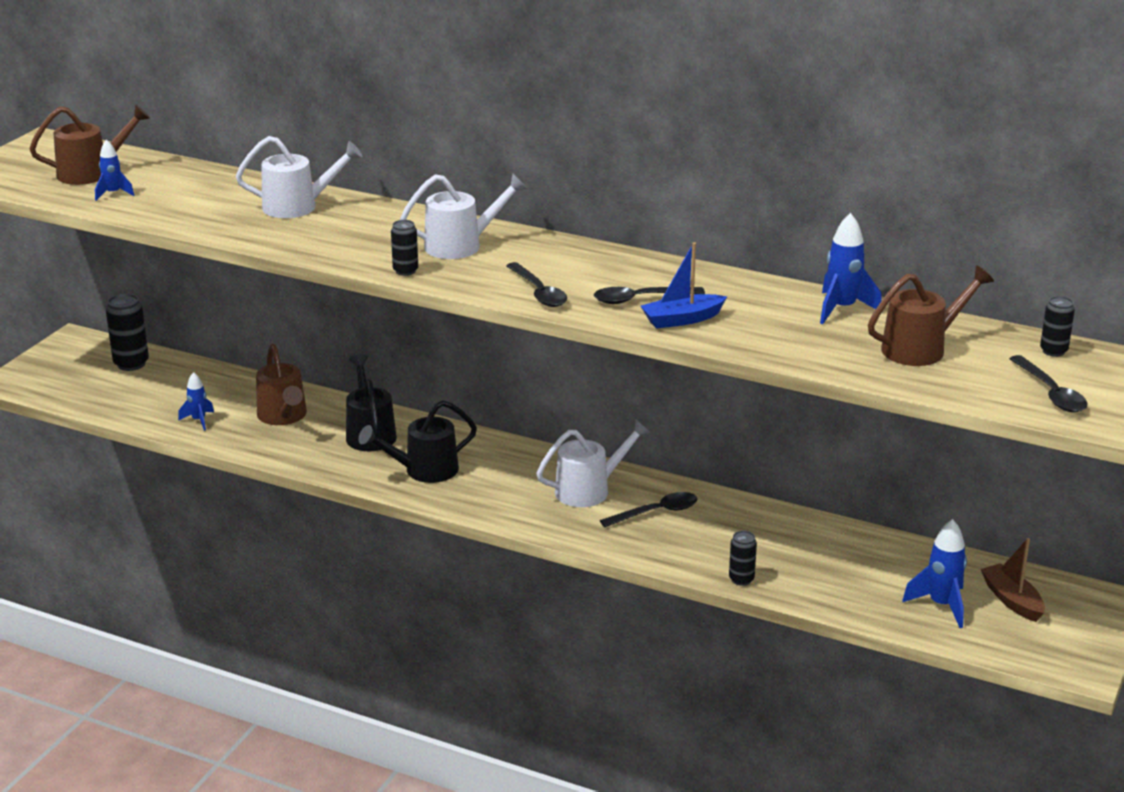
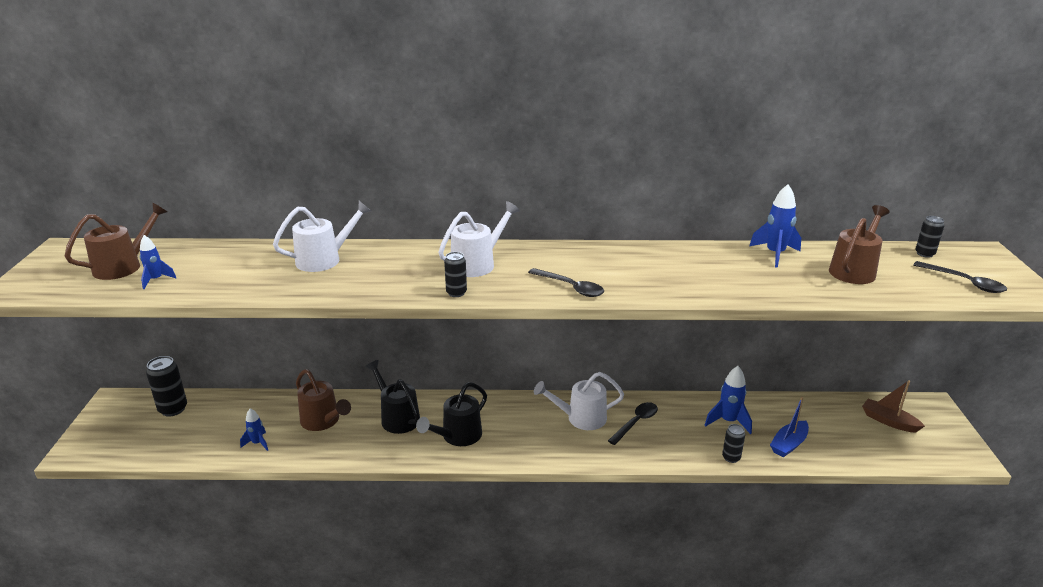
camera: 25 degrees left, 0 degrees up
(590, 490) = (580, 418): white watering can -> white watering can turned 135 degrees counterclockwise
(640, 299) = (644, 276): black spoon -> none
(682, 319) = (689, 285): blue boat -> blue boat (788, 444)
(941, 605) = (857, 438): blue rocket -> blue rocket (728, 421)

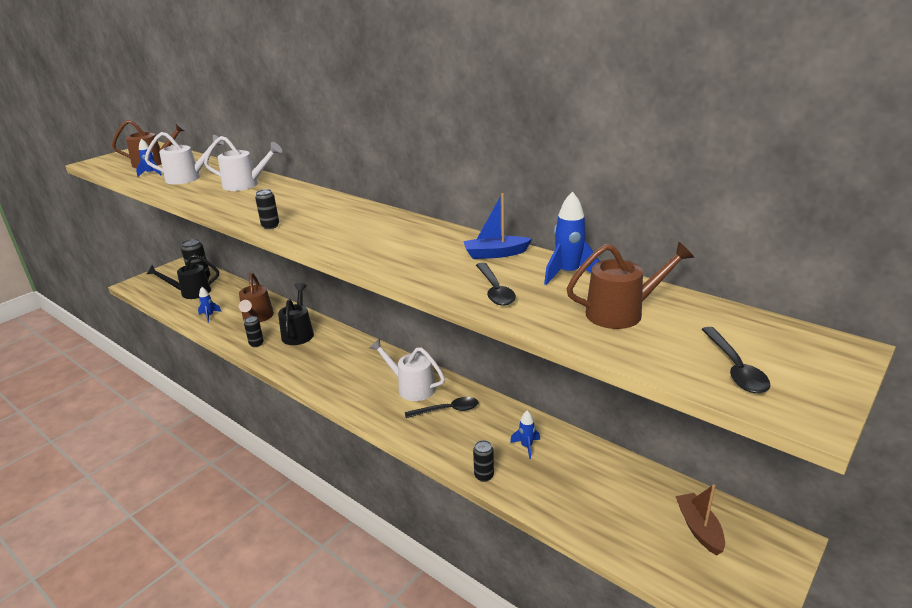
camera: 40 degrees right, 0 degrees up
(457, 437) = (314, 362): black watering can -> black watering can (191, 292)
(478, 264) = (322, 212): white watering can -> white watering can (188, 178)
(571, 287) = (346, 246): black spoon -> black spoon (495, 290)
(728, 421) = (526, 446): blue rocket -> blue rocket, size x0.63
(788, 444) = (554, 493): blue boat -> blue boat (495, 254)
(924, 254) = (747, 325): black can -> black can (256, 344)

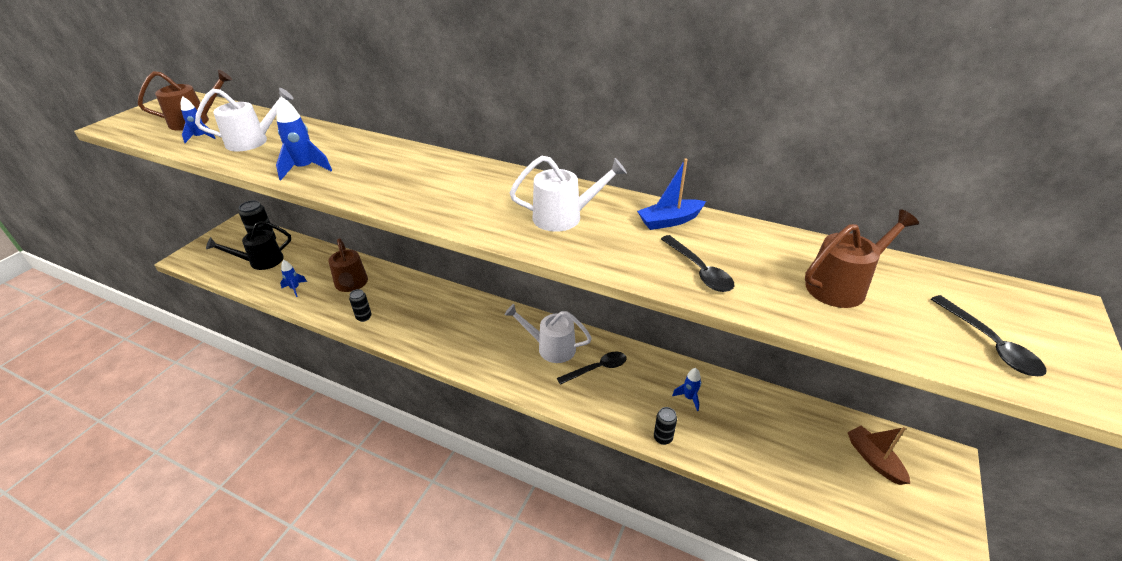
camera: 15 degrees left, 10 degrees up
(246, 185) = (332, 146): white watering can -> white watering can (565, 217)
(270, 226) = (395, 204): black can -> none
(298, 333) = (405, 298): black watering can -> none
(568, 274) = (759, 240): blue rocket -> blue rocket (305, 169)

